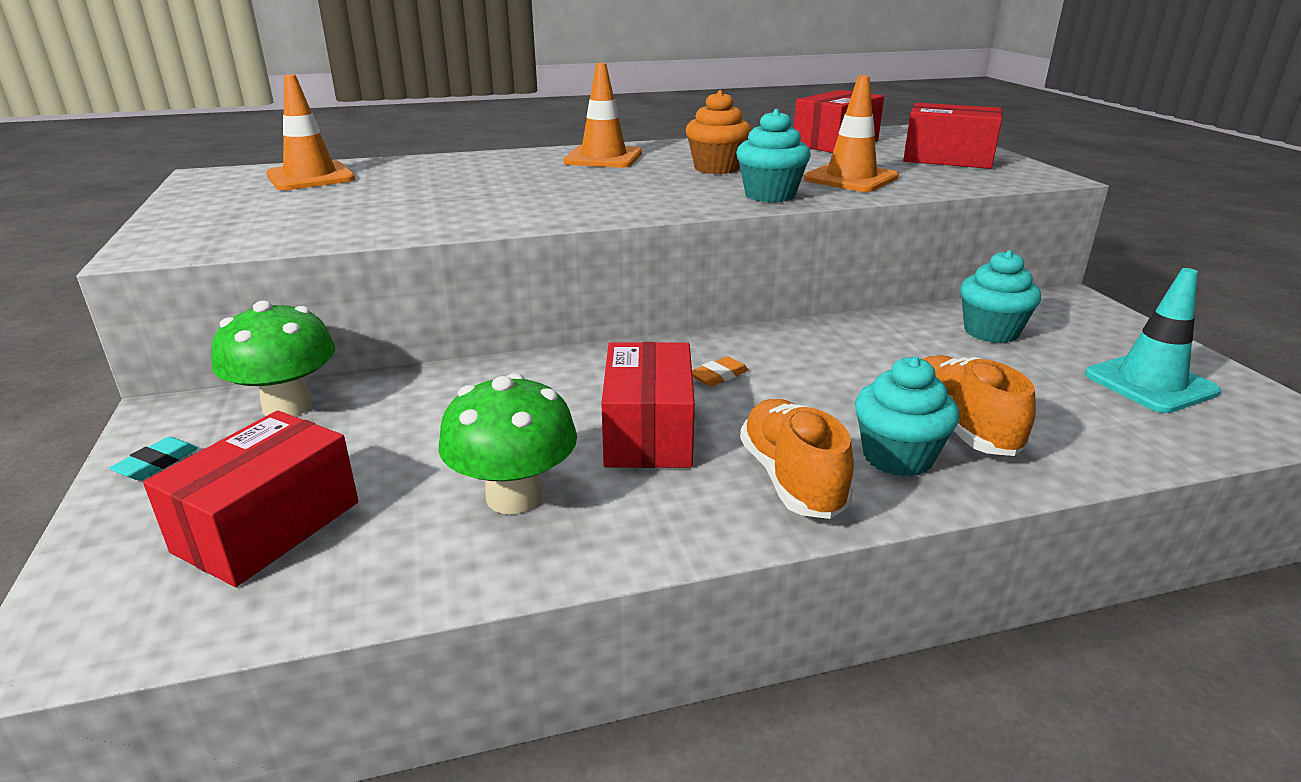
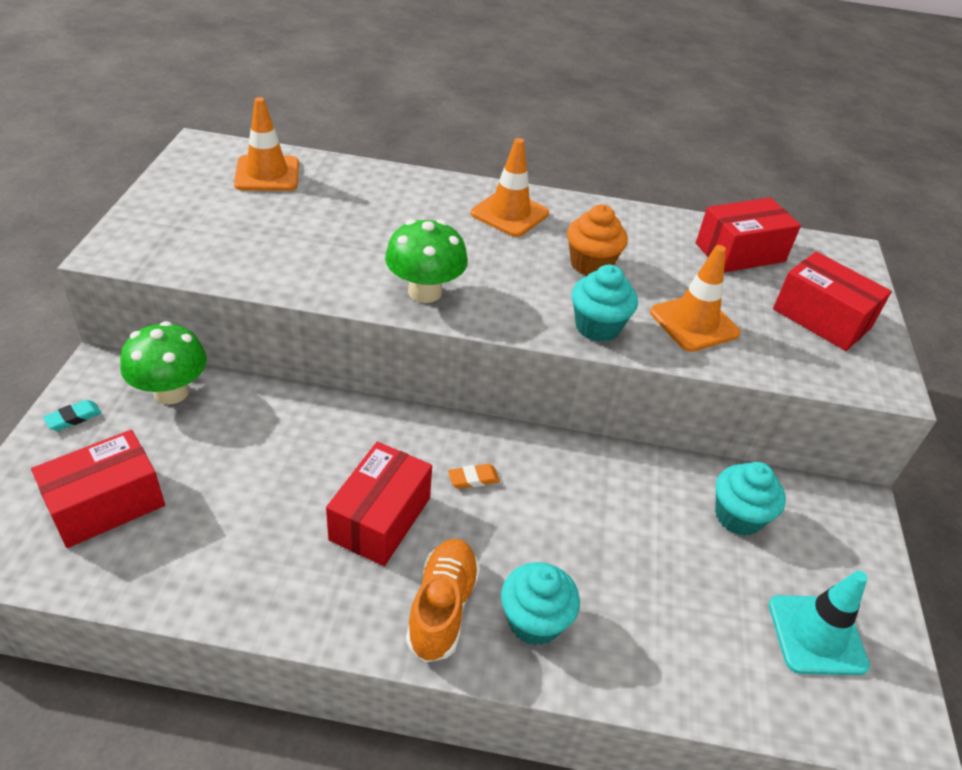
camera: 20 degrees right, 15 degrees up
(514, 496) = (256, 542): green mushroom -> green mushroom (425, 292)
(959, 426) = (609, 611): orange shoe -> none

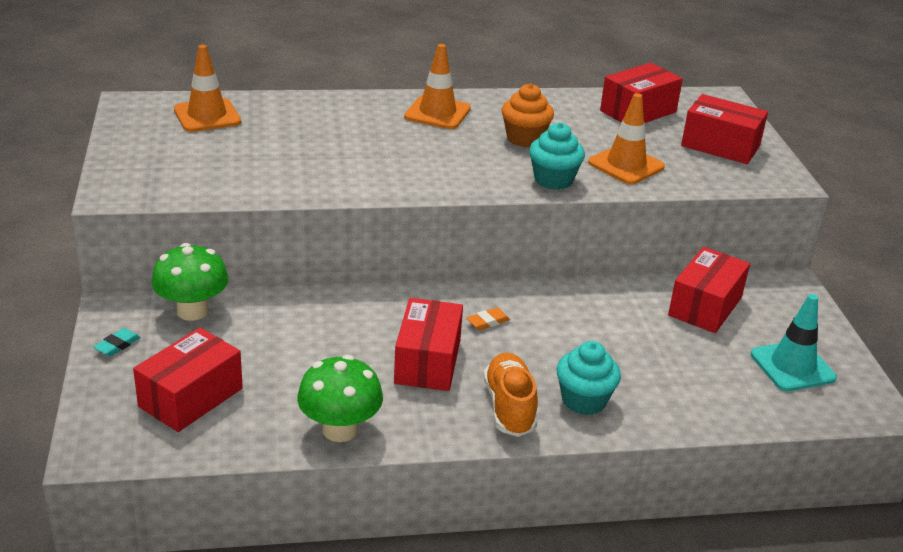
camera: 15 degrees left, 10 degrees down
(425, 292) = (401, 179): green mushroom -> green mushroom (340, 430)
(738, 516) = (705, 306): turquoise cupcake -> red box

